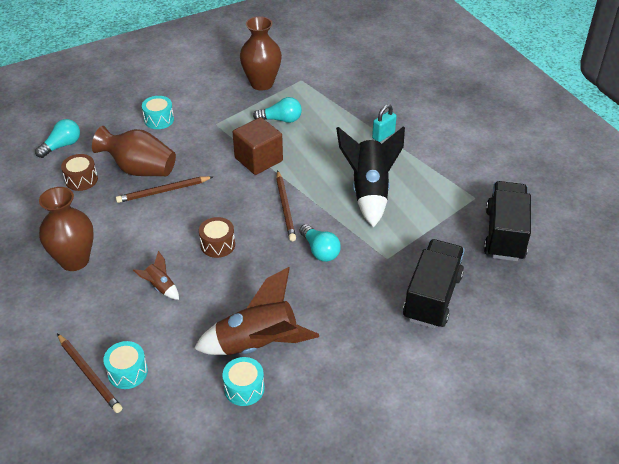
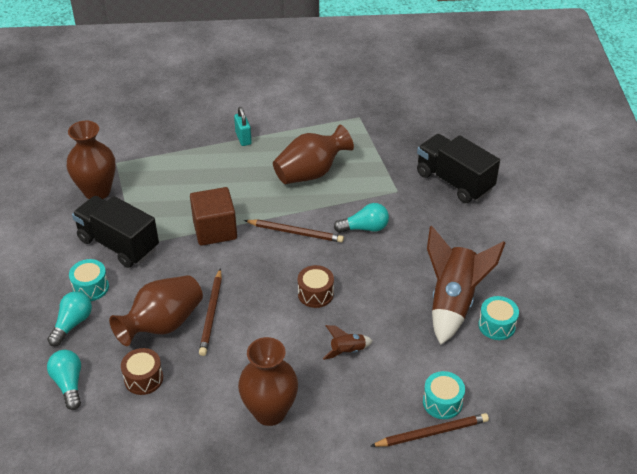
camera: 65 degrees left, 0 degrees up
(281, 120) = (167, 196): turquoise light bulb -> turquoise light bulb (72, 324)
(369, 191) = (311, 173): black rocket -> brown vase
(504, 234) = (410, 118): black truck -> black truck (118, 244)

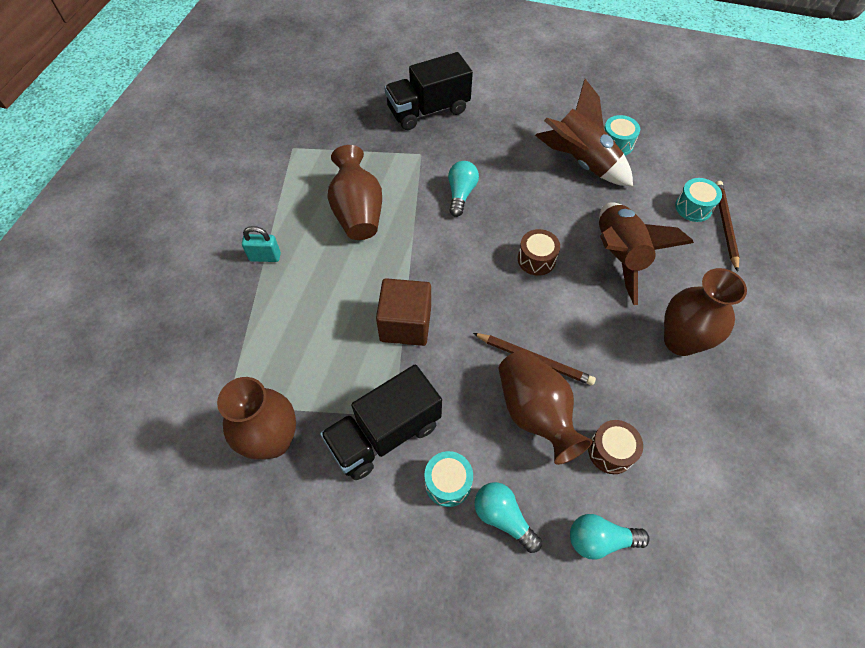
camera: 70 degrees left, 15 degrees up
(295, 232) = (442, 251): brown pencil -> none
(347, 351) = (618, 256): brown rocket -> brown rocket, size x2.21

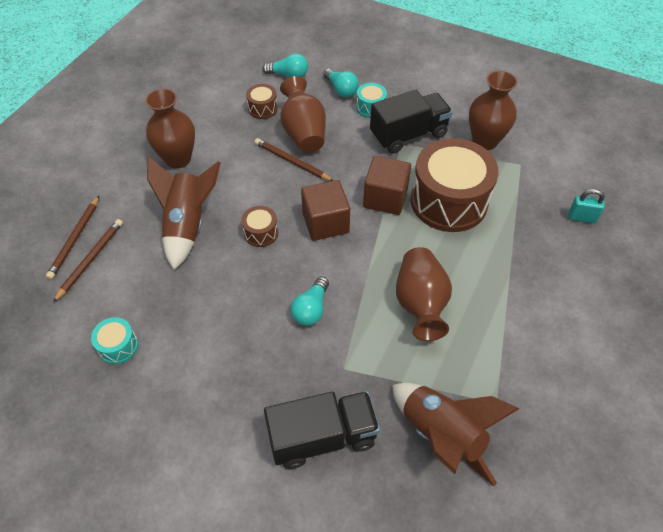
camera: 170 degrees left, 5 degrees down
(265, 257) = (509, 270): turquoise padlock -> turquoise padlock (581, 217)
(327, 331) = (449, 201): none -> brown drum
(469, 282) = (325, 222): none -> brown cube
(581, 162) = (170, 328): brown rocket -> brown rocket (441, 435)
(693, 207) = (90, 260): turquoise drum -> brown pencil

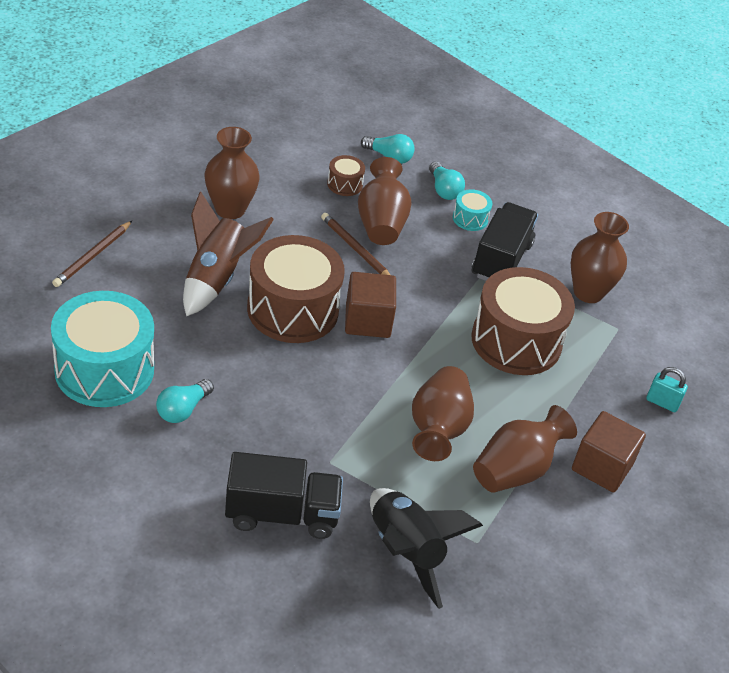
camera: 10 degrees right, 10 degrees down
(90, 260) = (102, 281): brown pencil -> none
(118, 346) = (104, 370): turquoise drum -> turquoise drum, size x2.31
(261, 233) = (293, 309): brown drum -> brown drum, size x2.31
(311, 309) = (317, 398): turquoise light bulb -> turquoise light bulb (183, 410)
(385, 198) = (445, 316): brown cube -> brown cube (602, 467)
(408, 135) = (501, 260): black truck -> black truck turned 60 degrees counterclockwise
(441, 435) = (405, 552): brown rocket -> black rocket
(498, 320) = (516, 470): none -> brown vase

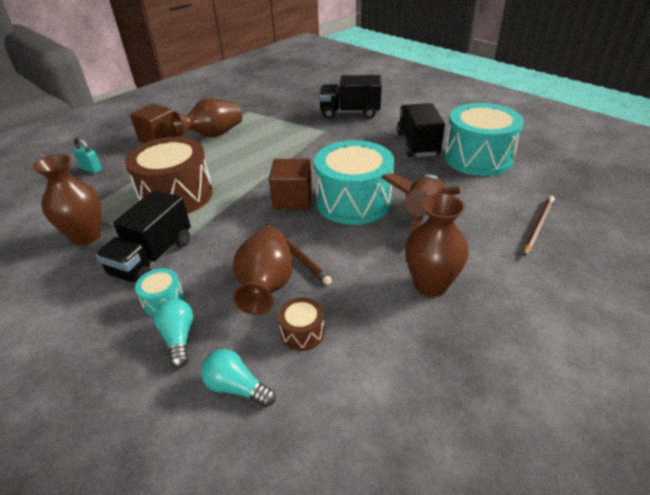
camera: 170 degrees left, 5 degrees down
(183, 410) = (417, 144): turquoise light bulb -> black truck
(293, 309) = (353, 201): brown drum -> turquoise drum
(405, 552) = (286, 106): black rocket -> none
(437, 429) = (255, 147): brown vase -> none

